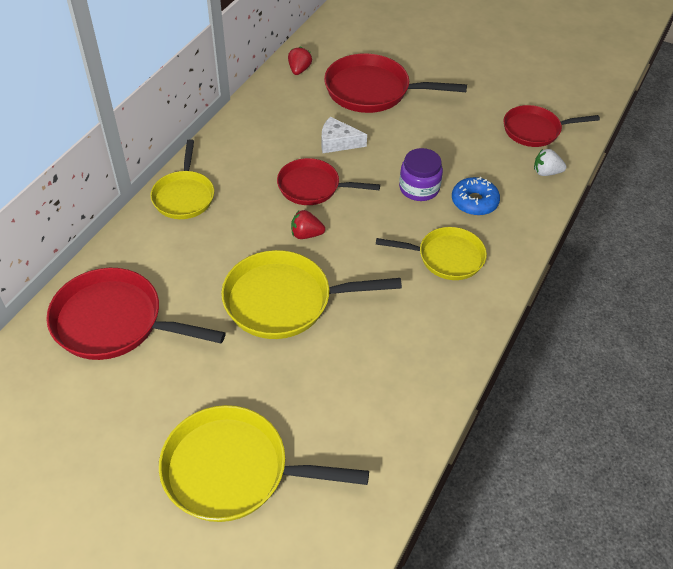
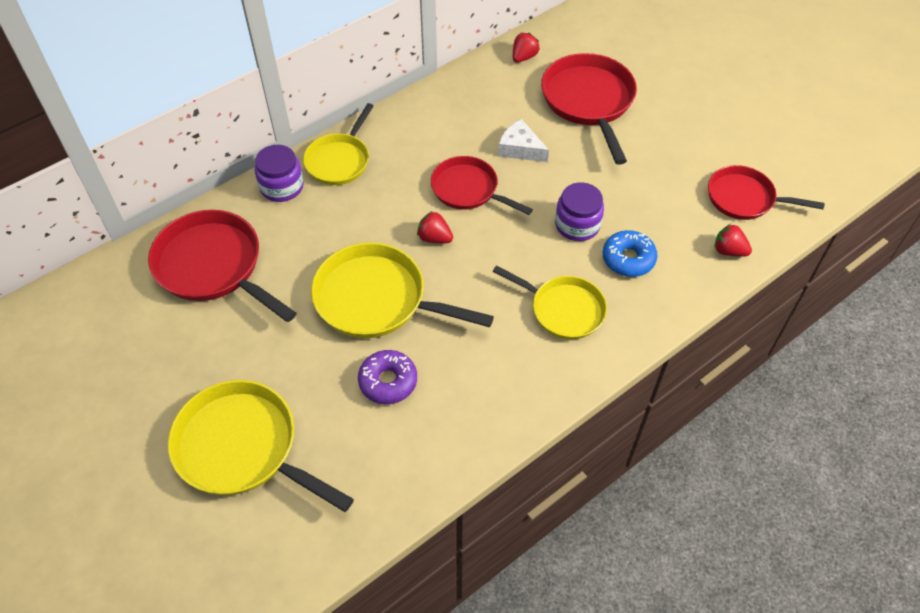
camera: 25 degrees right, 5 degrees up
(142, 233) = (282, 187): none -> purple jar
(333, 365) = (388, 381): none -> purple donut
(373, 91) = (589, 102): red pan -> red pan turned 45 degrees clockwise
(546, 172) = (728, 251): white strawberry -> red strawberry

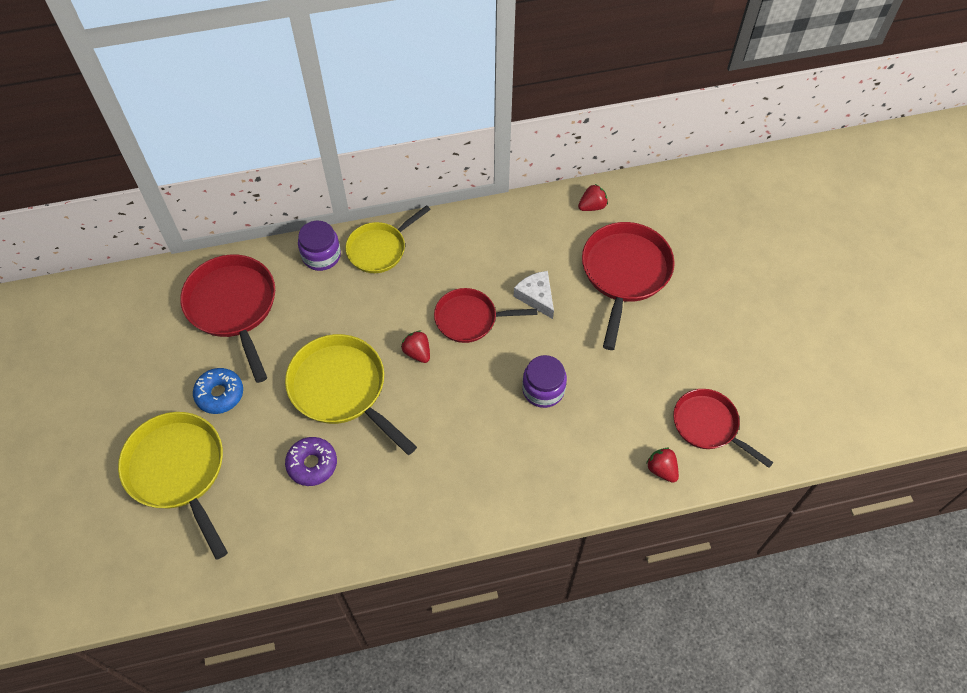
camera: 25 degrees right, 5 degrees up
(468, 190) = (470, 319): red pan -> red pan turned 60 degrees counterclockwise
(563, 309) = (485, 462): yellow pan -> none
(628, 259) = (568, 440): blue donut -> blue donut (220, 394)

